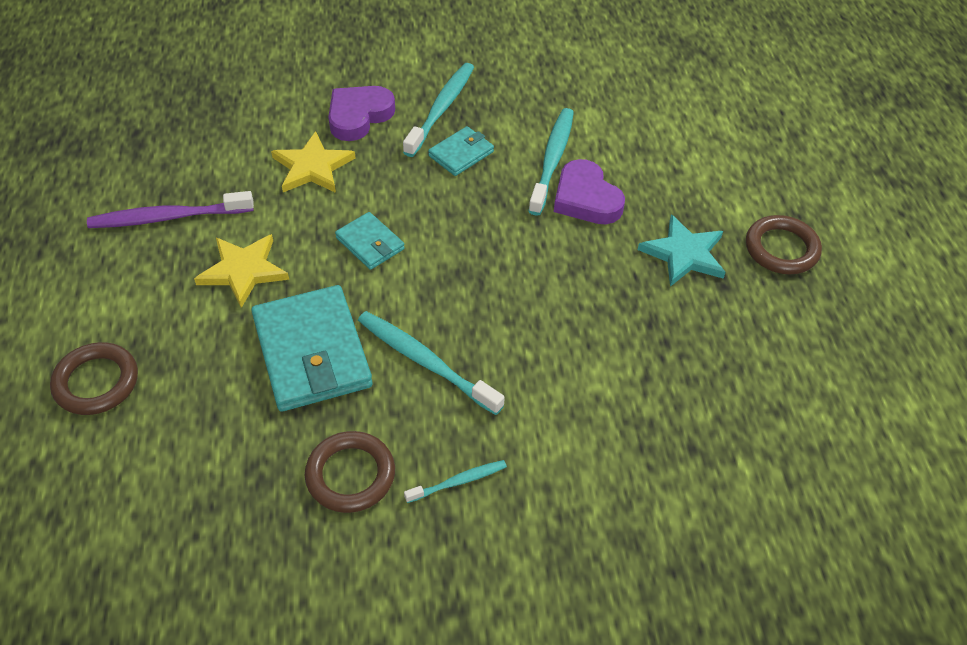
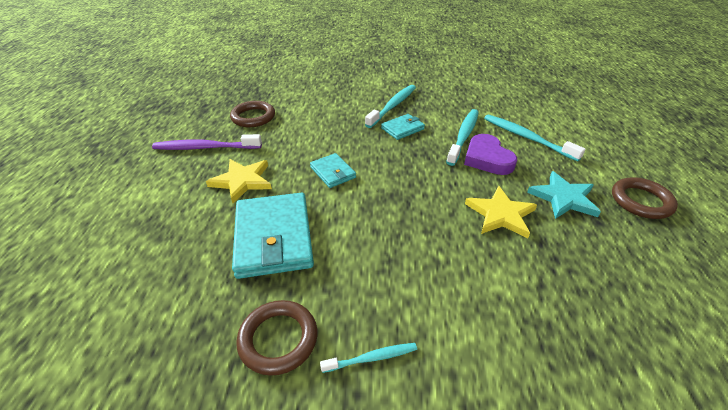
camera: 10 degrees right, 10 degrees down
(96, 382) = (111, 242): brown ring -> brown ring (253, 117)
(312, 167) = (305, 129): yellow star -> yellow star (500, 214)
(359, 116) = (340, 106): purple heart -> none
(425, 362) = (358, 253): turquoise toothbrush -> turquoise toothbrush (526, 137)

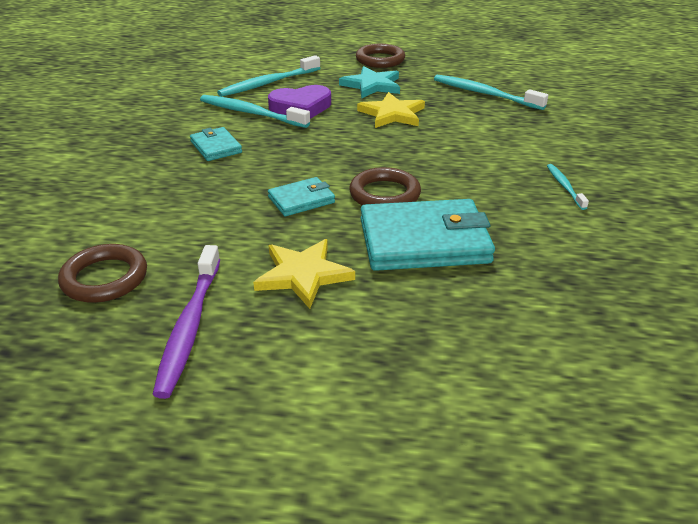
camera: 85 degrees left, 5 degrees down
(278, 339) = (560, 232): brown ring -> brown ring (384, 194)
(393, 106) = (150, 149): turquoise toothbrush -> turquoise toothbrush (484, 94)

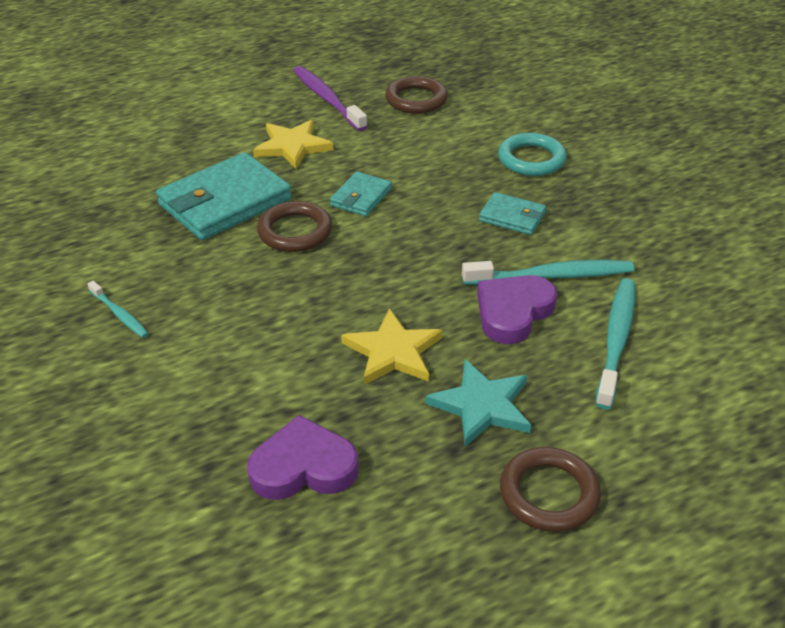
camera: 145 degrees right, 5 degrees up
(127, 177) = (531, 159): none -> turquoise ring
(484, 94) = (303, 467): turquoise toothbrush -> purple heart

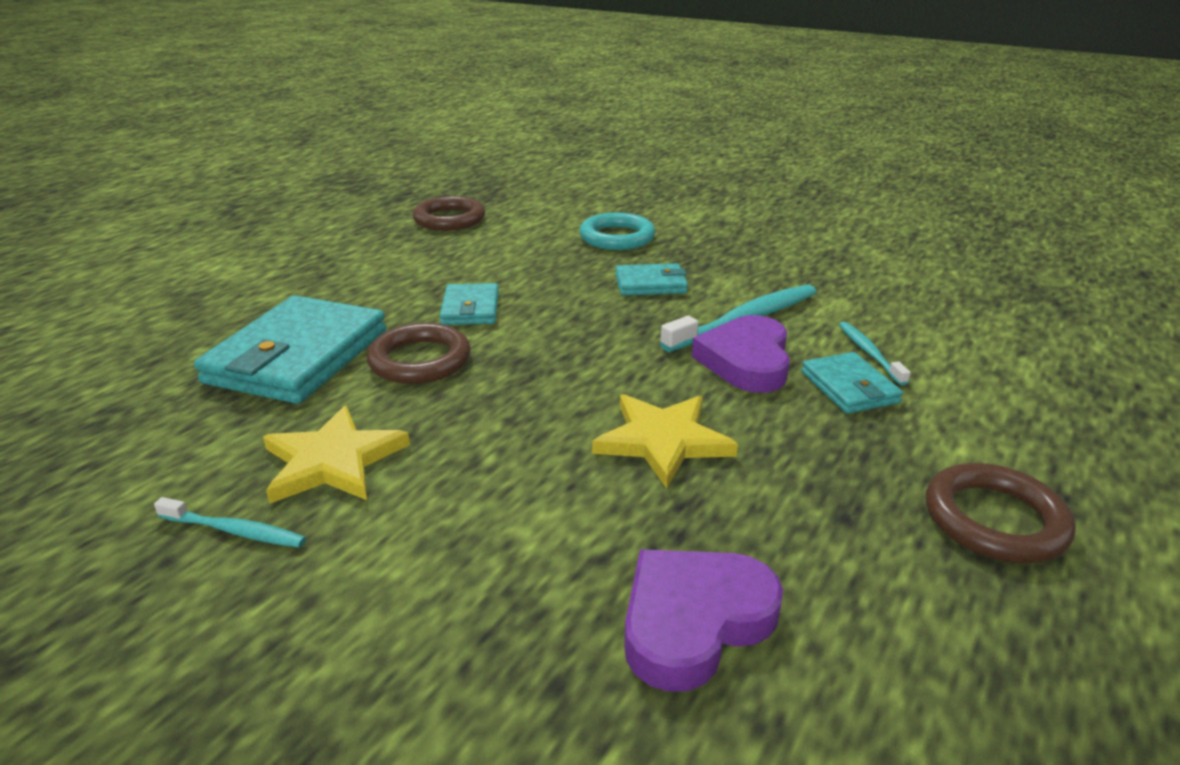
camera: 30 degrees left, 10 degrees down
(292, 146) = (342, 285): yellow star -> yellow star (333, 461)
(327, 99) = (347, 238): purple toothbrush -> none
(482, 406) = (820, 459): turquoise star -> none
(565, 362) = (849, 387): none -> turquoise wallet
(616, 340) = (869, 353): turquoise toothbrush -> turquoise toothbrush, size x0.55

